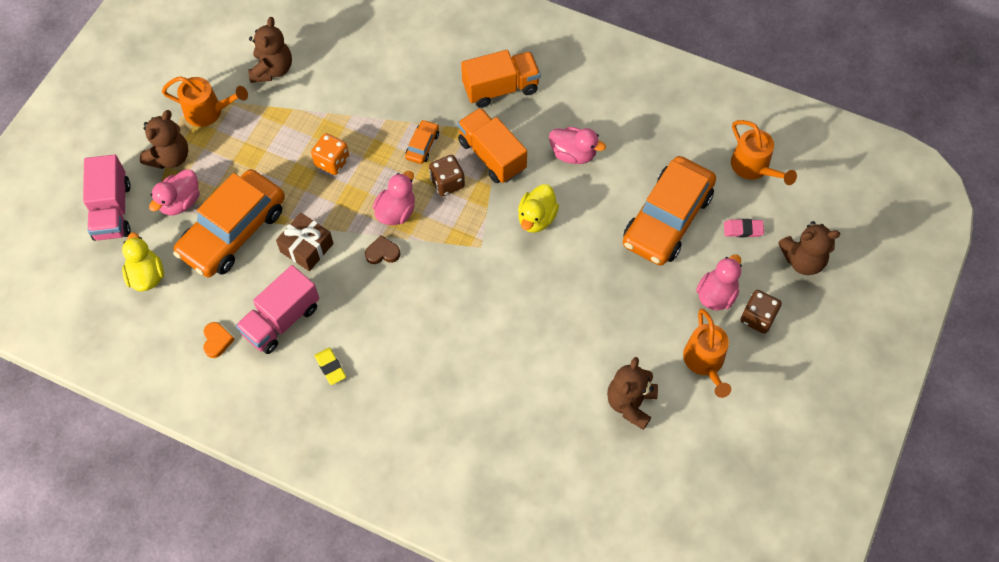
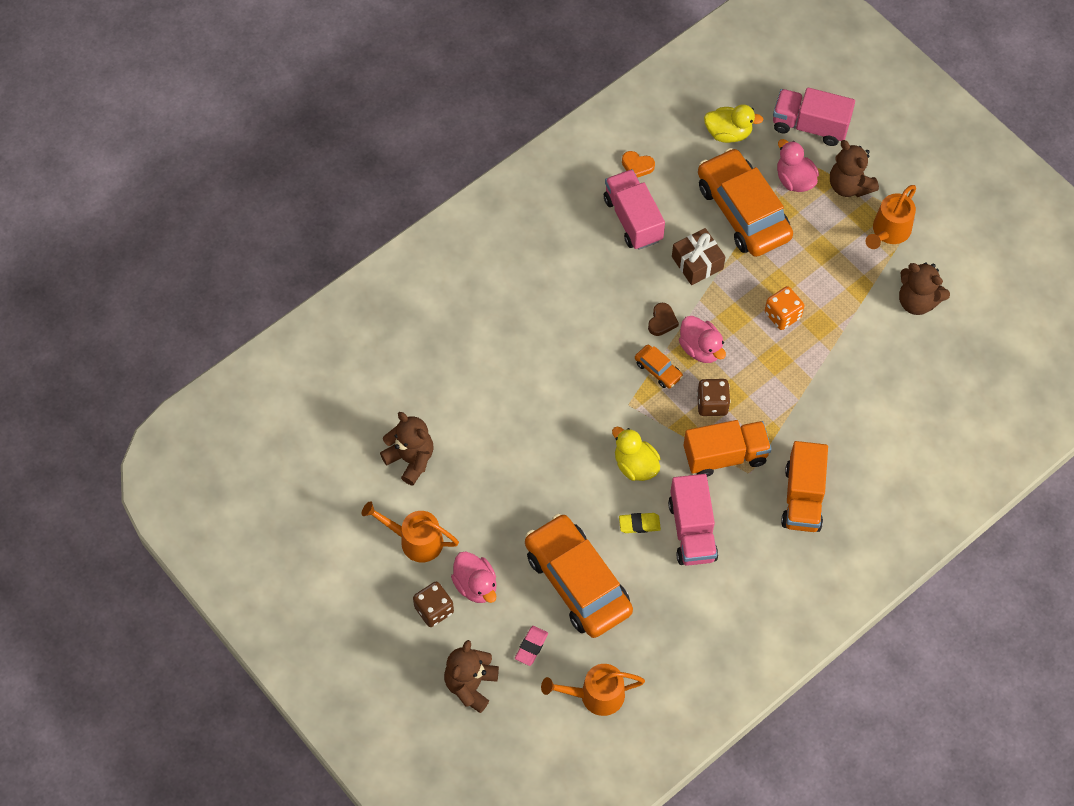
camera: 115 degrees right, 0 degrees up
(330, 367) = (568, 241): yellow eraser -> yellow eraser (639, 524)
(422, 145) = (765, 399): orange car -> orange car (658, 370)
(573, 154) = (692, 530): pink duck -> pink truck

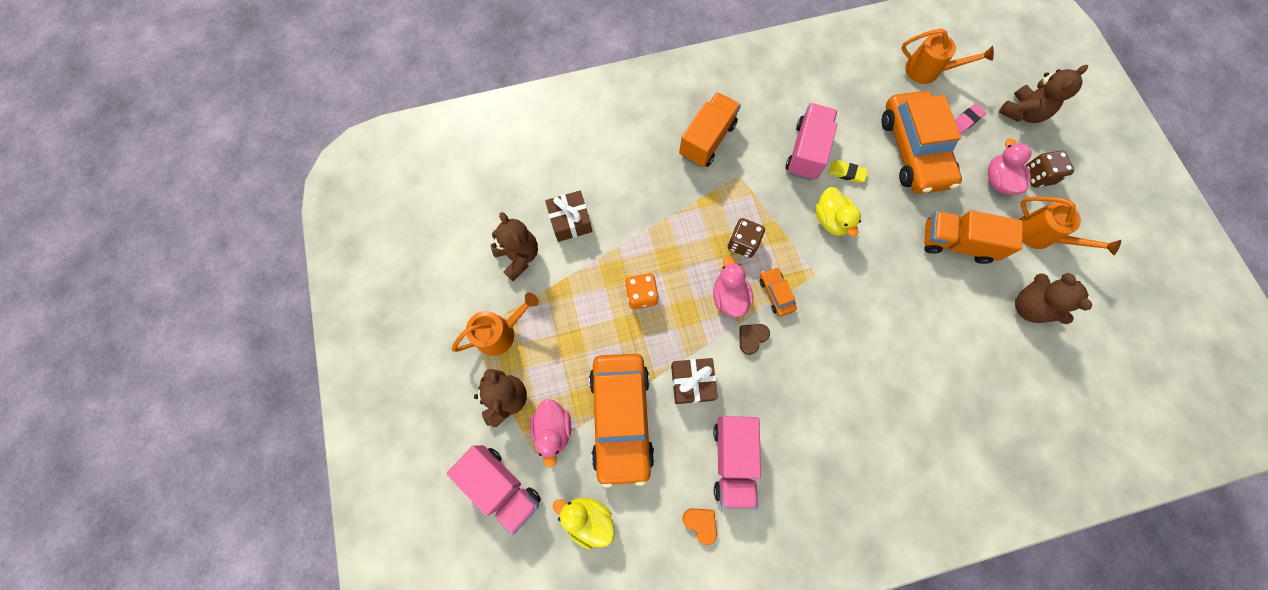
camera: 155 degrees left, 10 degrees up
(725, 456) = (752, 197): orange truck -> orange truck (955, 243)
(890, 354) = (570, 221): none -> brown gift

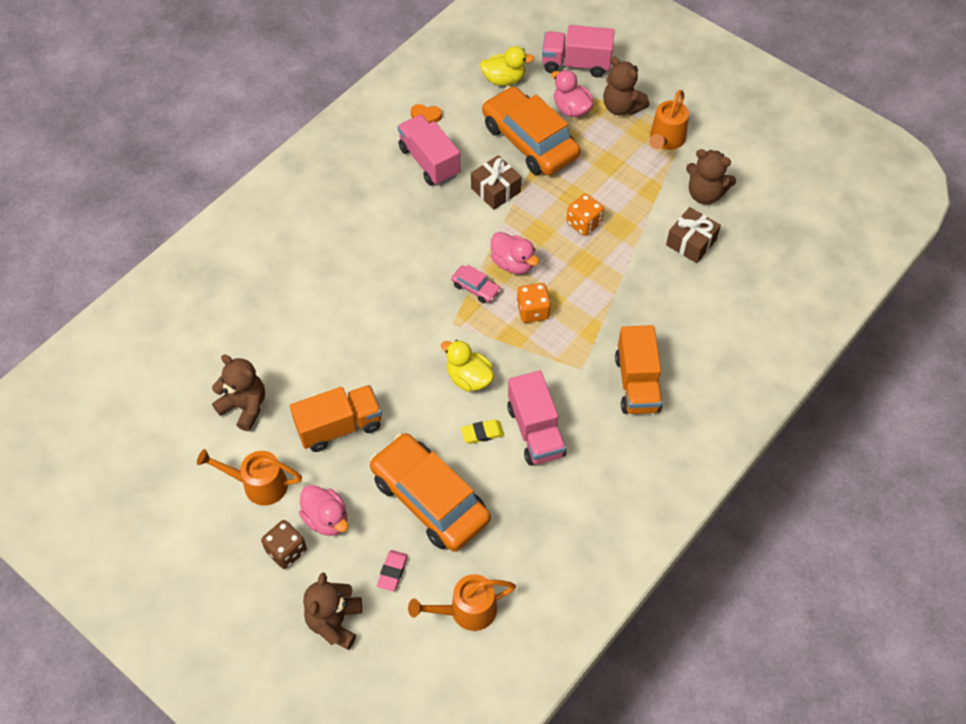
camera: 145 degrees right, 15 degrees down
(742, 243) = (533, 311): brown dice -> orange dice
(752, 338) = (472, 245): brown heart -> none
(776, 293) = (475, 288): orange car -> pink car

